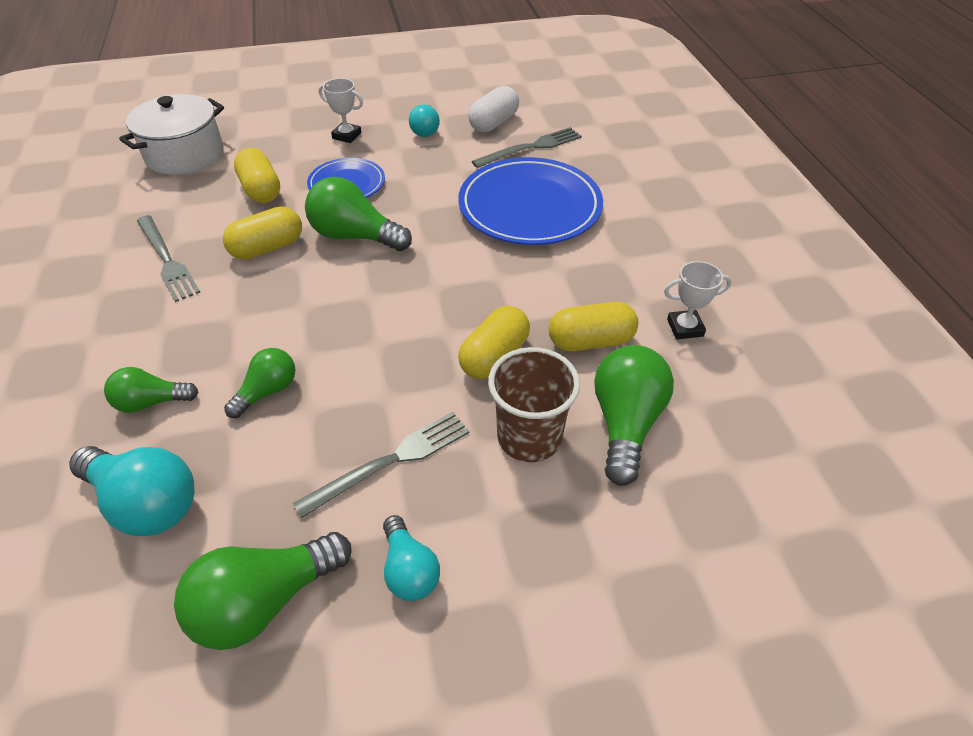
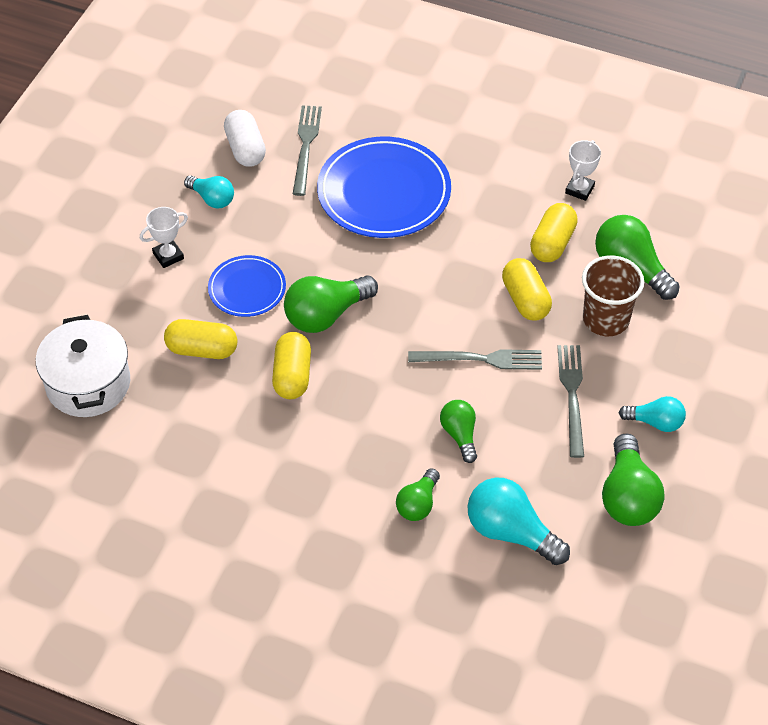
camera: 55 degrees left, 5 degrees up
(146, 503) = (511, 532): turquoise light bulb -> turquoise light bulb turned 120 degrees counterclockwise
(166, 260) = (251, 446): grey fork -> grey fork (480, 359)

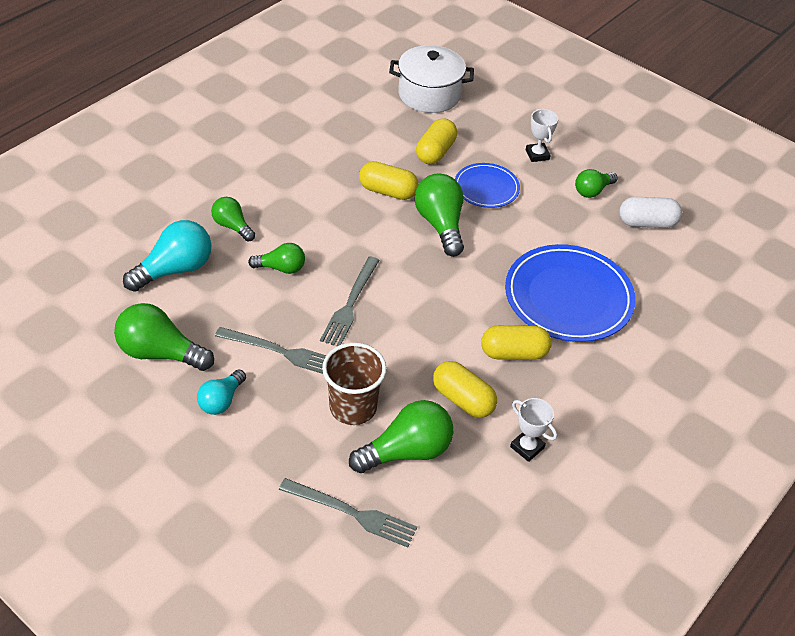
camera: 105 degrees right, 5 degrees down
(212, 199) = (592, 191): turquoise light bulb -> green light bulb
(306, 146) = (641, 261): grey fork -> grey fork (352, 513)
(525, 300) = (402, 356): yellow capsule -> yellow capsule (514, 353)

